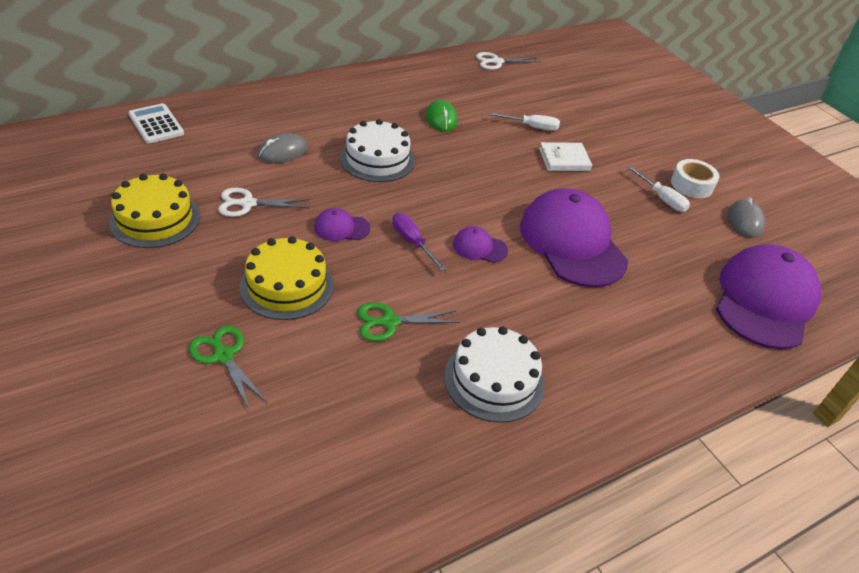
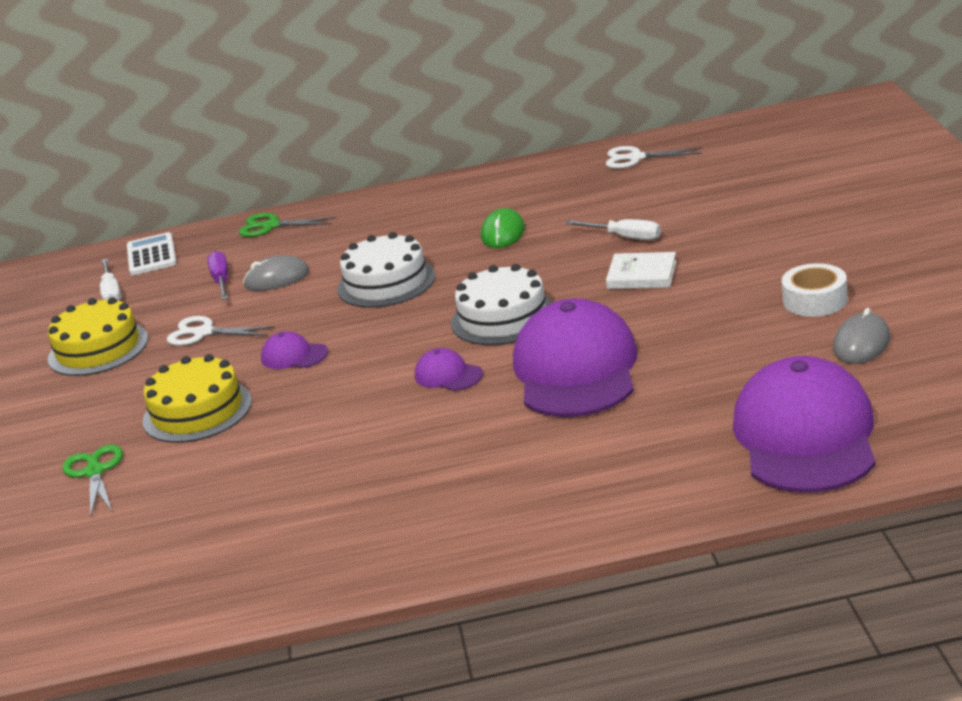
camera: 30 degrees right, 15 degrees down
(389, 322) = (286, 447): green scissors -> green scissors (270, 226)
(412, 242) = (368, 370): purple screwdriver -> purple screwdriver (221, 281)
(494, 380) = (368, 505): white cake -> white cake (503, 317)
(661, 198) = (751, 318): white screwdriver -> white screwdriver (111, 293)
(764, 300) = (805, 436): purple cap -> purple cap turned 45 degrees counterclockwise

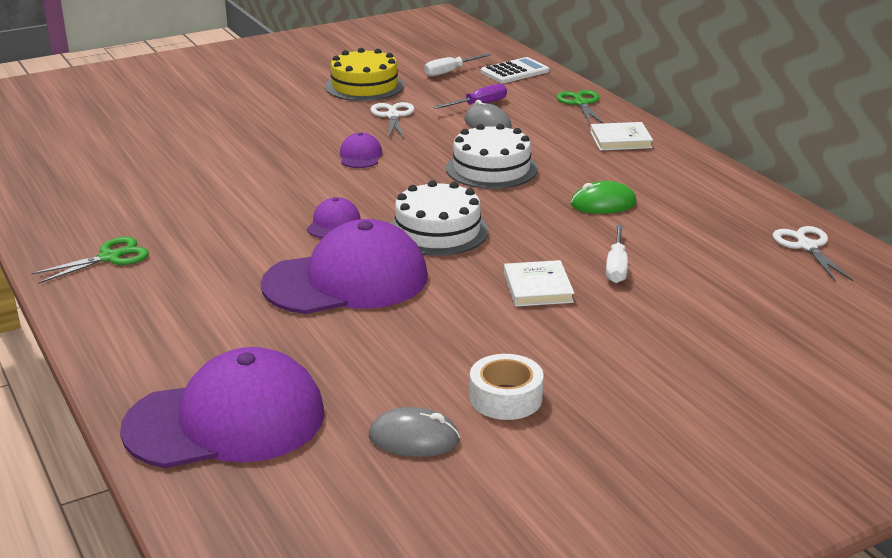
camera: 65 degrees right, 0 degrees up
(94, 471) = (194, 122): green scissors -> green scissors (110, 257)
(197, 411) = (275, 138): yellow cake -> none
(374, 214) = (620, 140): none -> white book

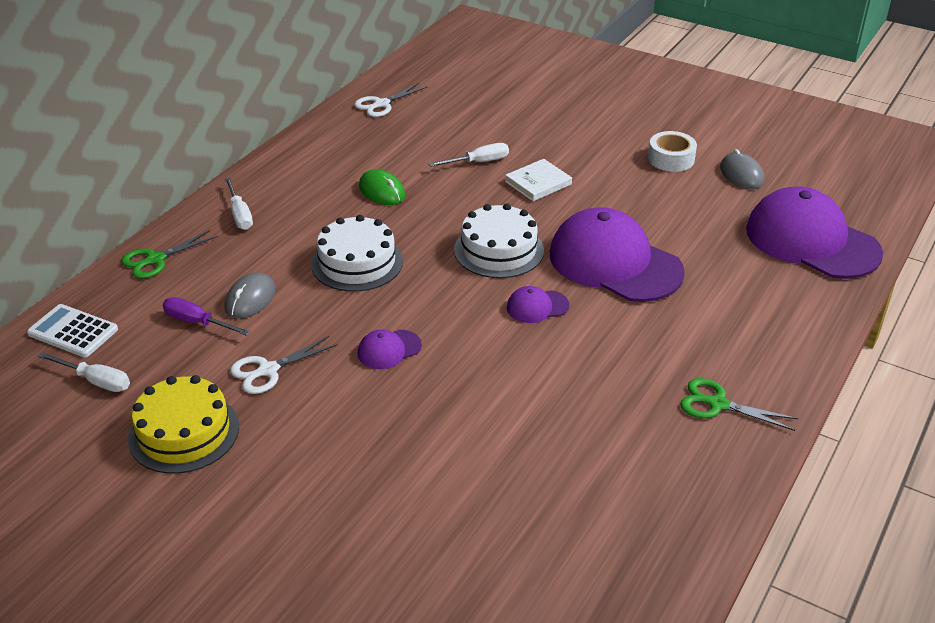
camera: 120 degrees left, 10 degrees up
(620, 140) = (240, 215): white book -> white screwdriver

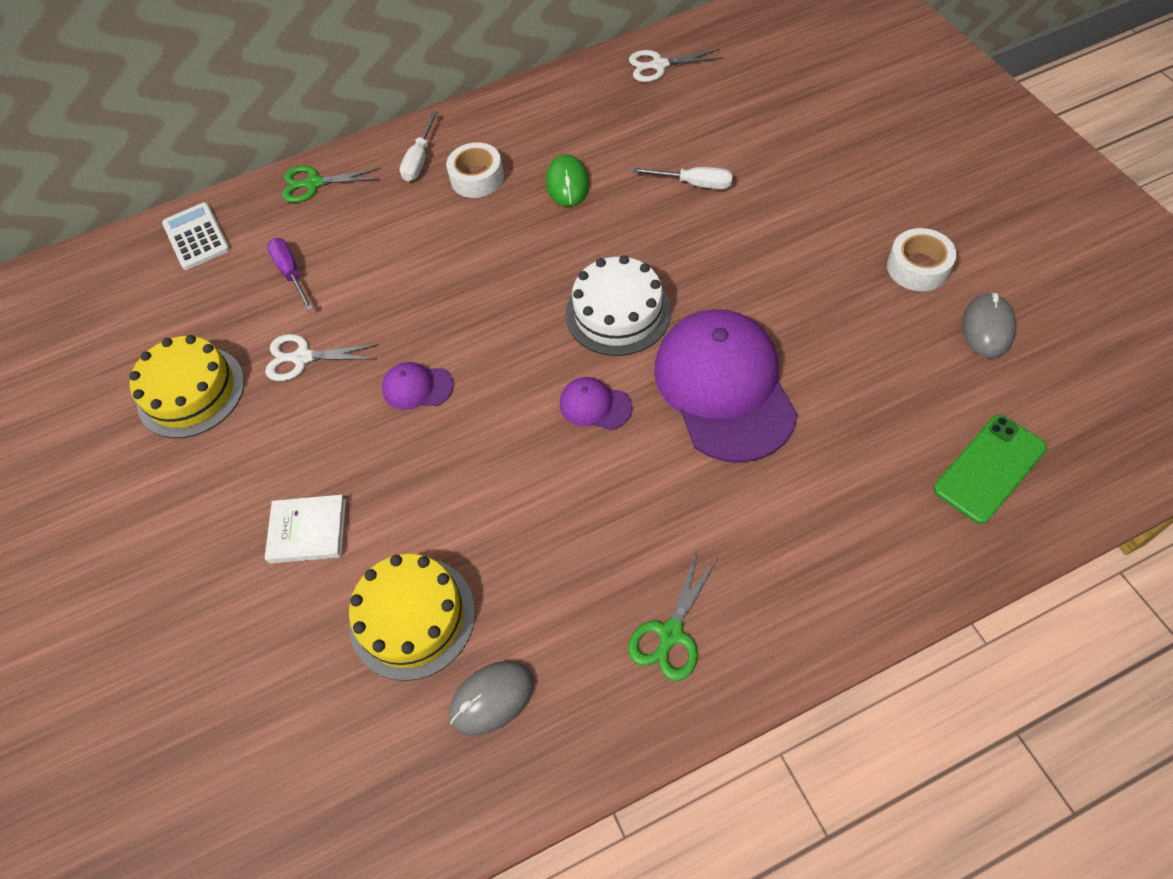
camera: 40 degrees right, 20 degrees up
(96, 381) = (173, 300): white screwdriver -> none
(250, 299) = (351, 266): grey mouse -> grey mouse (492, 698)
(303, 210) = (477, 178): none -> white tape
(357, 263) = (473, 266): white cake -> none
(531, 481) = (412, 617): none -> yellow cake
(538, 183) = (734, 239): white book -> white book (308, 531)
(717, 404) = (670, 635): green scissors -> green scissors turned 120 degrees counterclockwise
(811, 241) = (989, 468): purple cap -> green phone

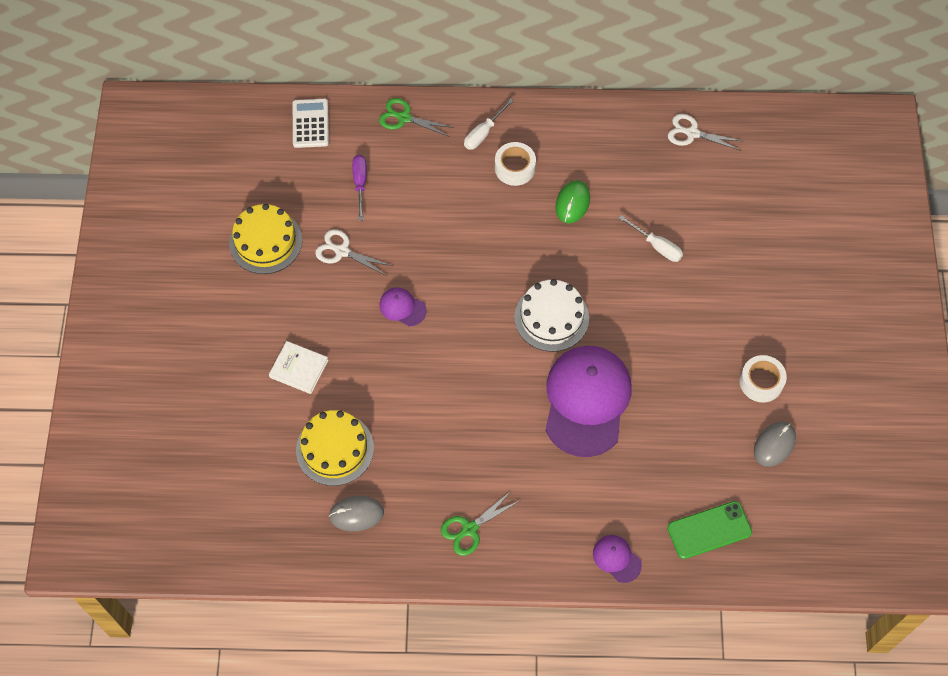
camera: 20 degrees right, 5 degrees up
(595, 405) = (502, 373): purple cap -> purple cap (616, 559)

